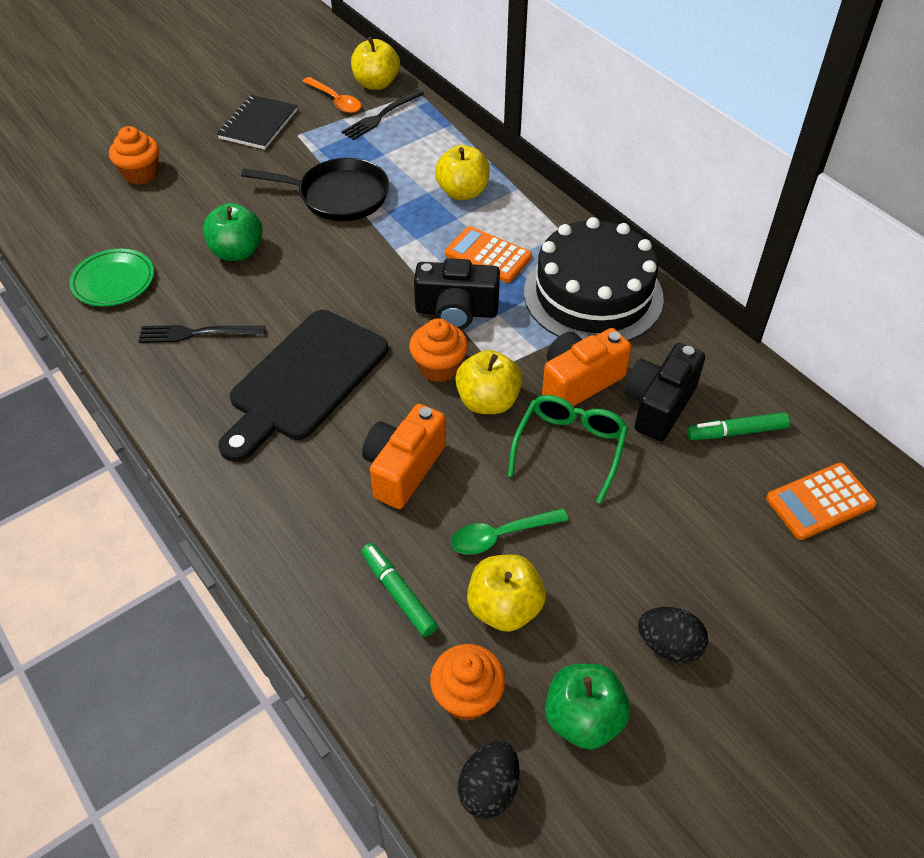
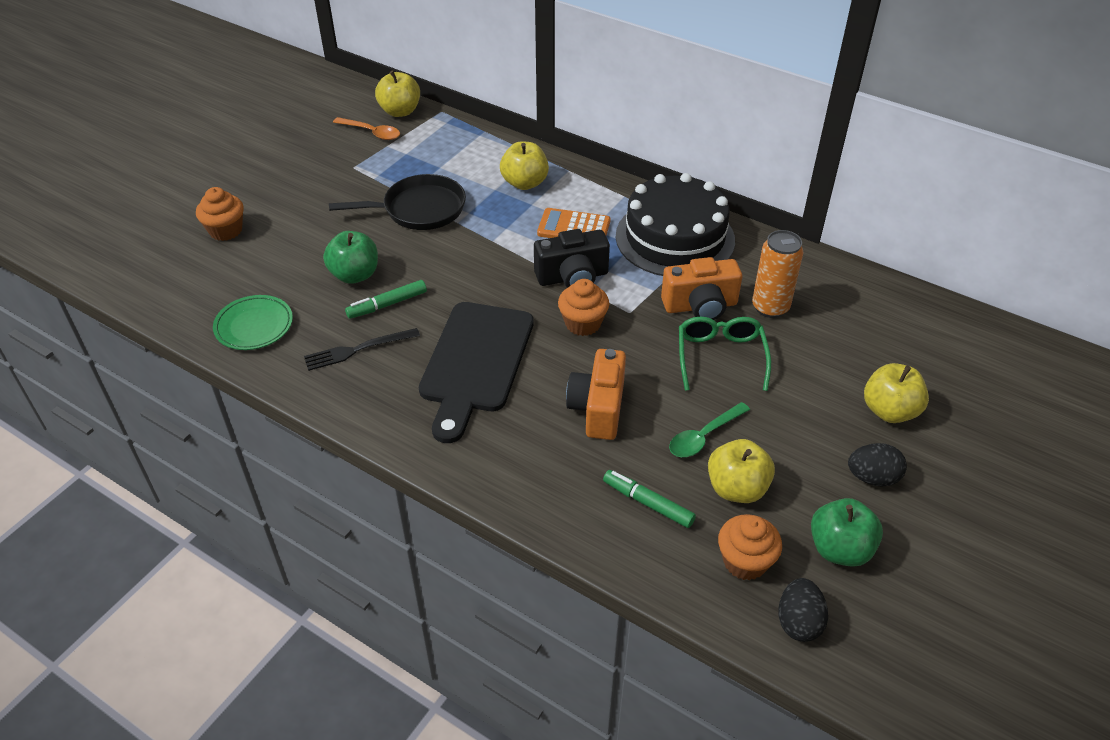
camera: 20 degrees left, 5 degrees down
(258, 124) = (312, 166): black notebook -> none
(381, 116) = (419, 137): black fork -> none
(488, 401) = (637, 339): yellow apple -> yellow apple (889, 411)
(579, 382) = (700, 306): orange camera -> orange camera turned 135 degrees counterclockwise
(658, 405) = (770, 307): black camera -> orange can
(736, 432) = (837, 312): green marker -> green marker (387, 304)
(820, 502) = (923, 345): orange calculator -> none

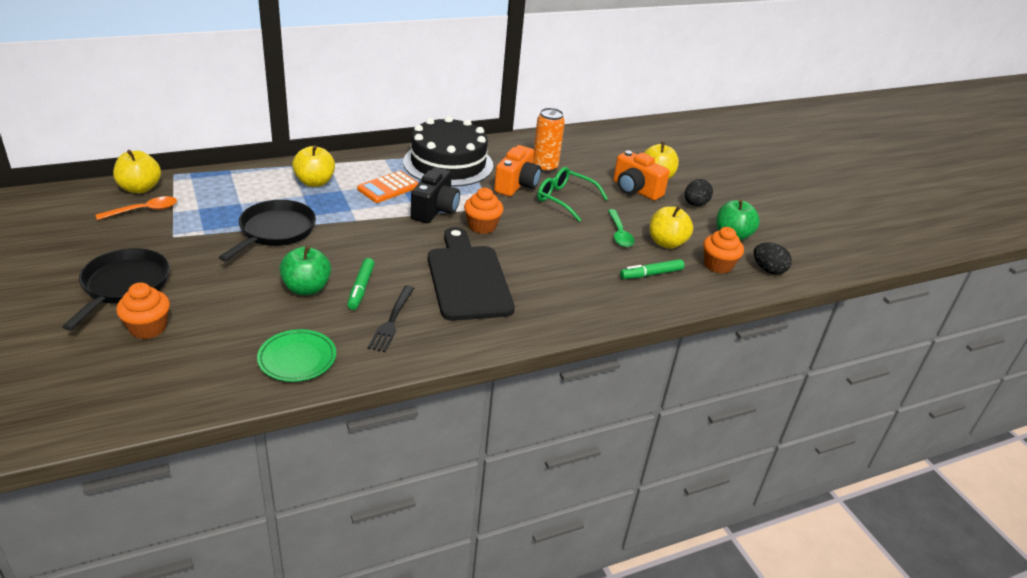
camera: 60 degrees left, 10 degrees down
(265, 187) = (124, 286): none -> black pan
(475, 362) = (468, 279): black cutting board -> black cutting board turned 150 degrees counterclockwise
(598, 408) = (561, 255): orange camera -> orange camera (635, 190)

